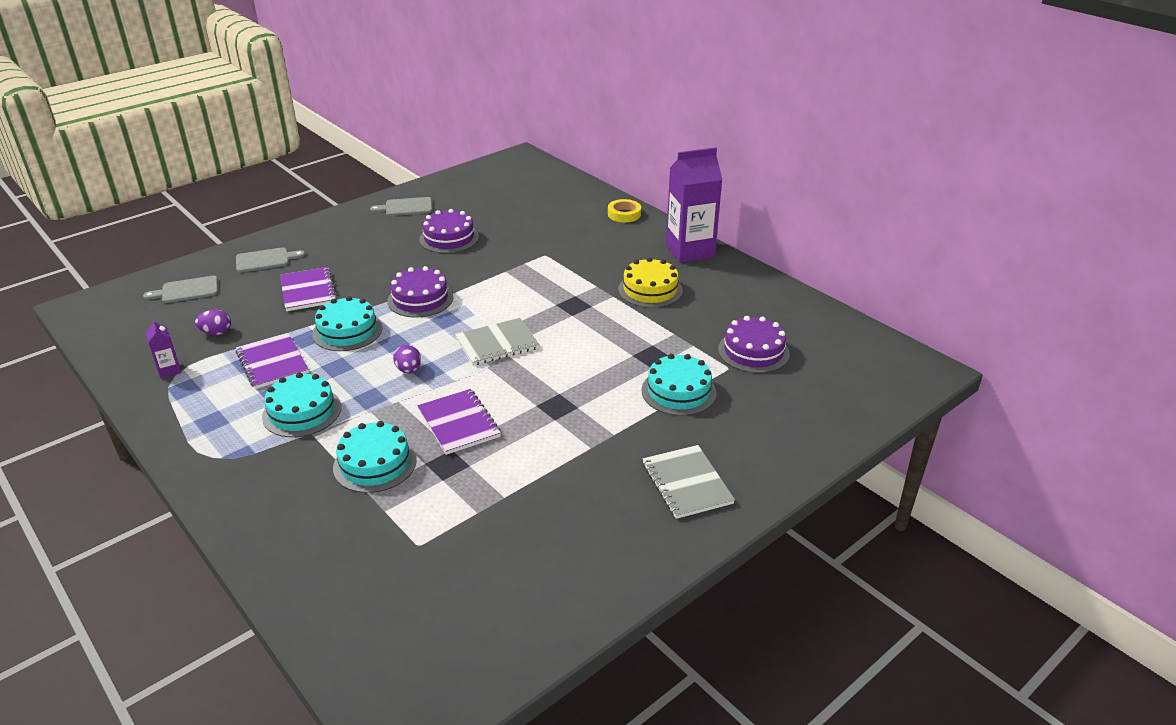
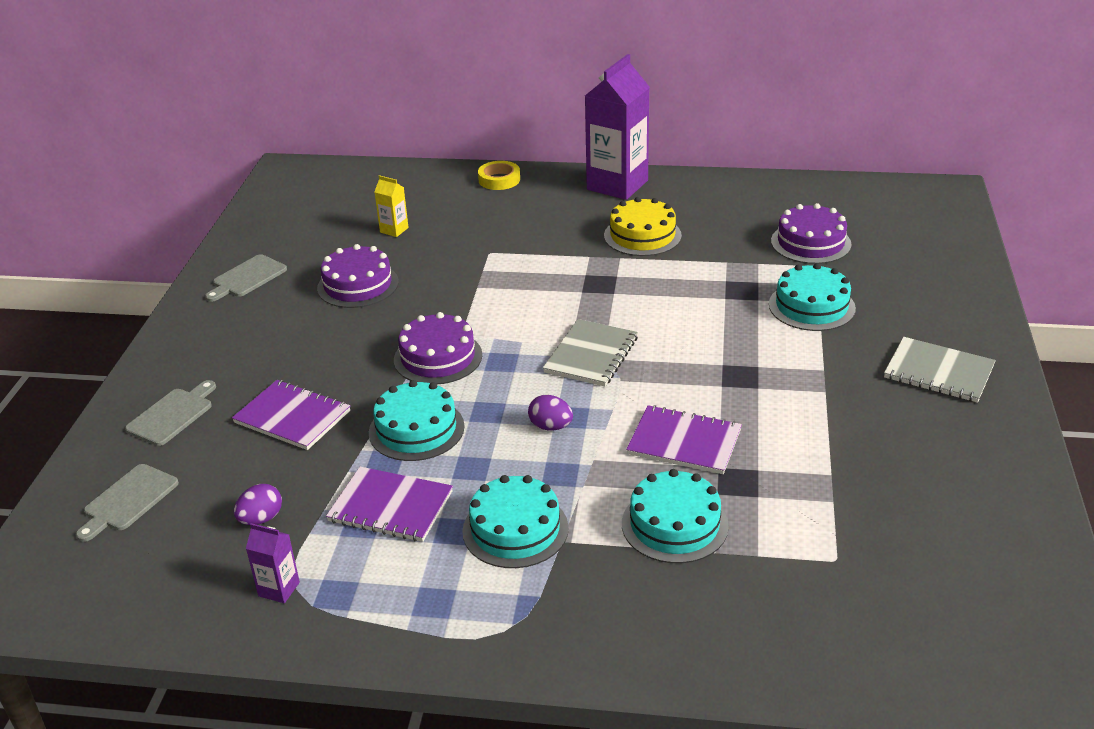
camera: 40 degrees left, 0 degrees up
(517, 216) = (394, 230): none -> yellow carton

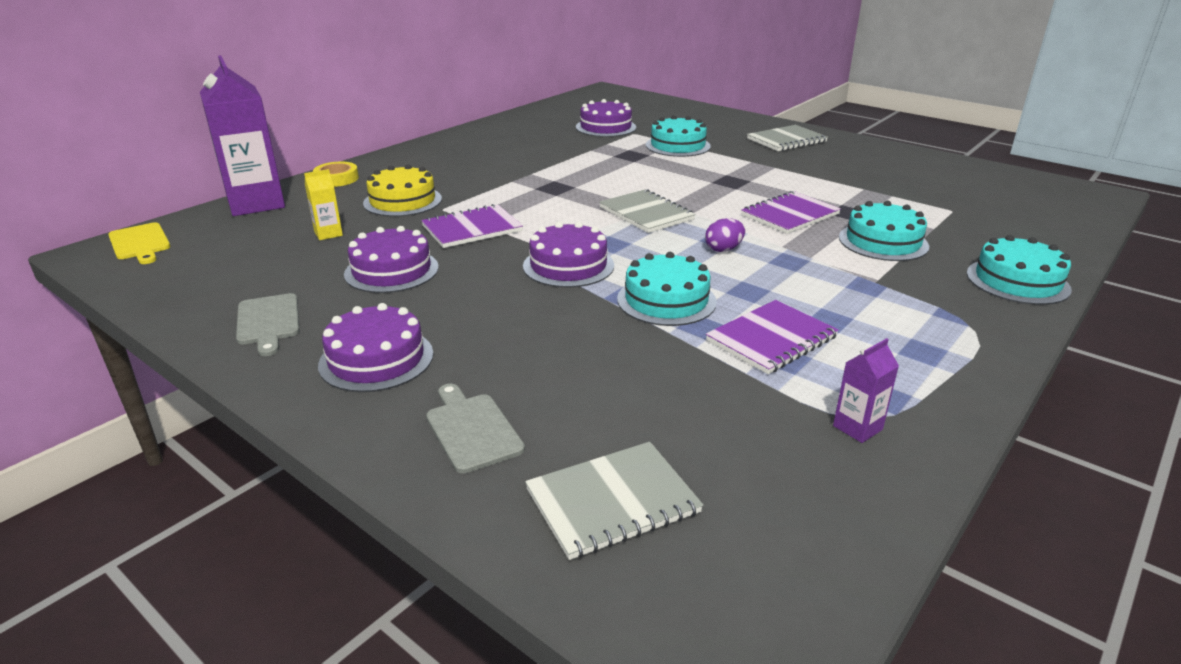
camera: 60 degrees left, 5 degrees down
(128, 500) = (612, 501): grey cutting board -> grey notebook
(230, 340) = (376, 359): none -> purple cake
(261, 519) = (731, 412): purple egg -> none
(292, 417) = (572, 355): purple notebook -> purple notebook (472, 229)
(313, 174) = (140, 243): none -> yellow cutting board
(515, 529) = (847, 295): turquoise cake -> turquoise cake (1017, 281)
(617, 185) = (431, 149): purple carton -> purple carton (256, 203)
(642, 235) = (514, 160): yellow cake -> yellow cake (402, 201)

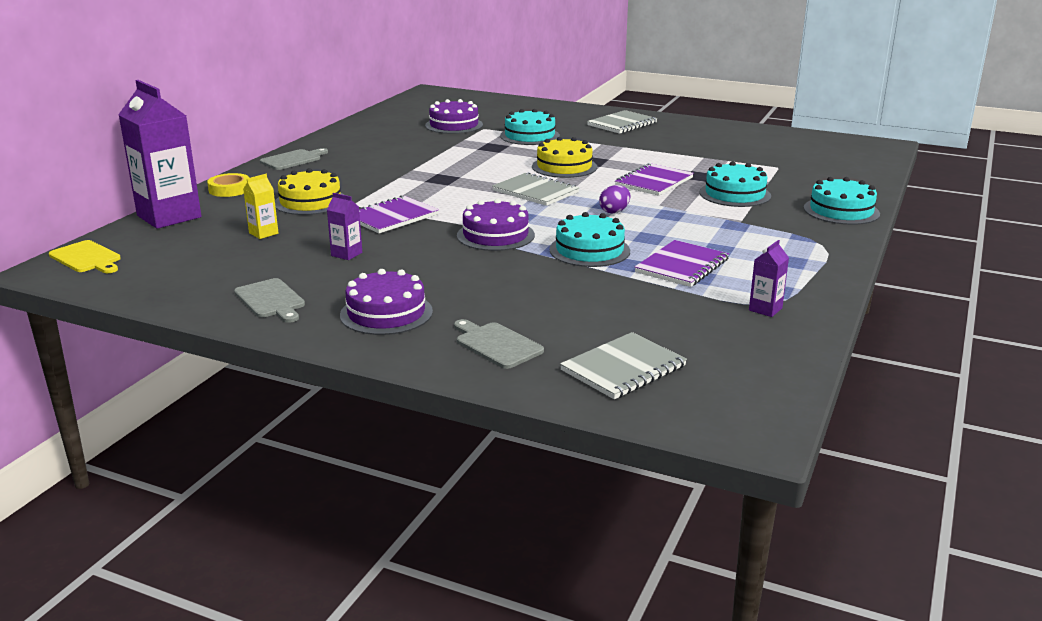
camera: 15 degrees left, 5 degrees down
(391, 270) = (346, 254): purple cake -> purple carton
(422, 151) = (293, 159): none -> grey cutting board
(695, 186) = (564, 167): none -> yellow cake

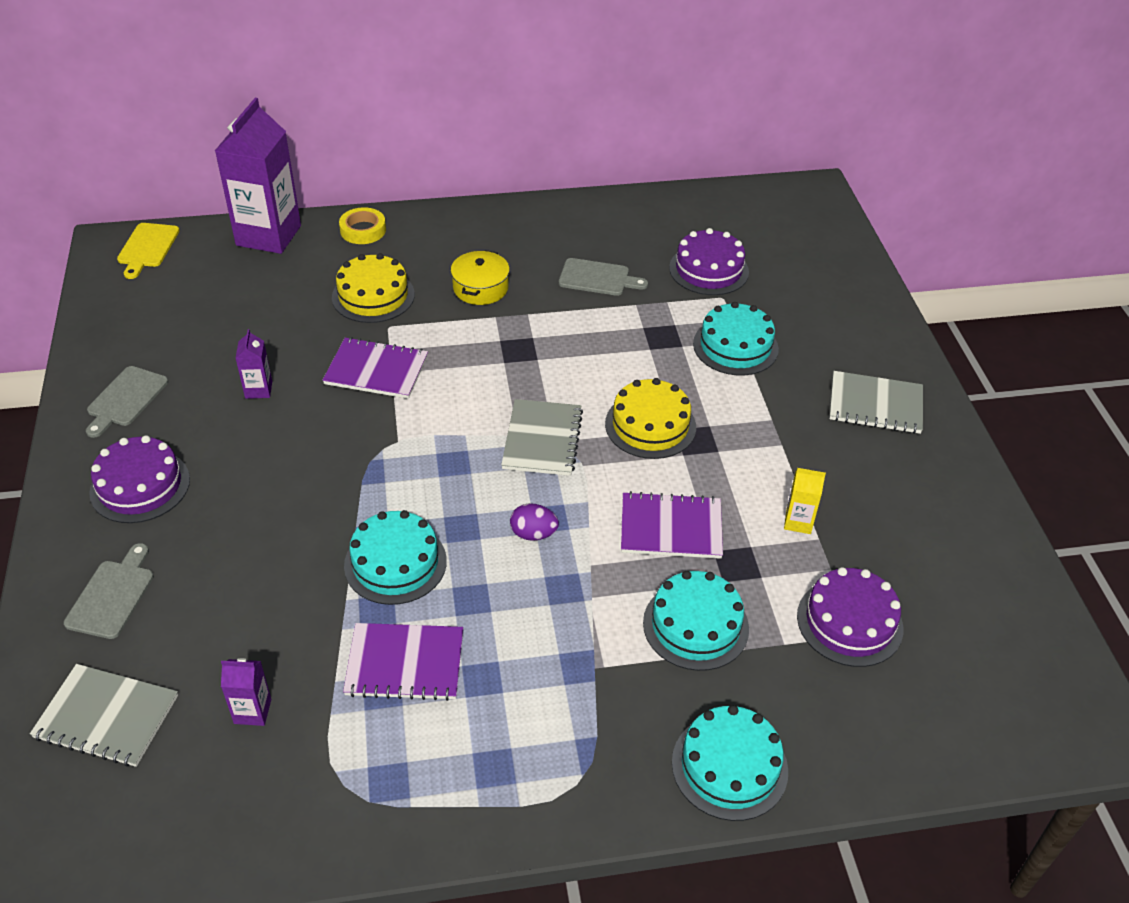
camera: 55 degrees right, 20 degrees up
(263, 233) = (271, 311): yellow carton -> yellow carton (798, 522)
(293, 159) = (480, 221): grey cutting board -> grey cutting board (598, 278)
(363, 174) = (480, 288): none -> yellow pot
(495, 235) = (383, 469): purple cake -> purple cake (849, 622)
(765, 309) = (325, 790): purple carton -> purple carton (252, 711)

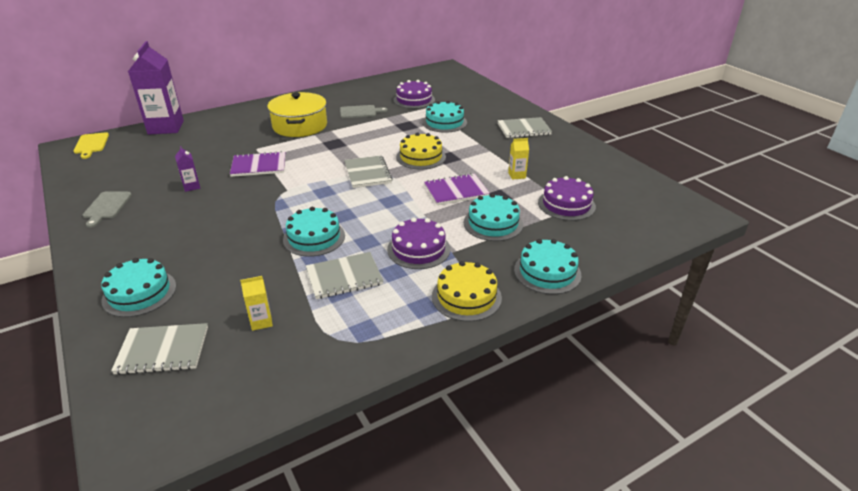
camera: 20 degrees left, 10 degrees down
(112, 595) = (139, 293): grey cutting board -> turquoise cake
(140, 486) = (134, 241): purple cake -> purple cake (418, 249)
(252, 711) = (261, 322): purple carton -> yellow carton
(363, 230) = (221, 116): yellow tape -> none
(373, 296) = (241, 139): yellow cake -> yellow cake (466, 297)
(405, 663) = (344, 277): purple notebook -> grey notebook
(480, 288) = (300, 126): yellow pot -> yellow pot, size x1.76
(533, 534) = (385, 209): purple egg -> none

